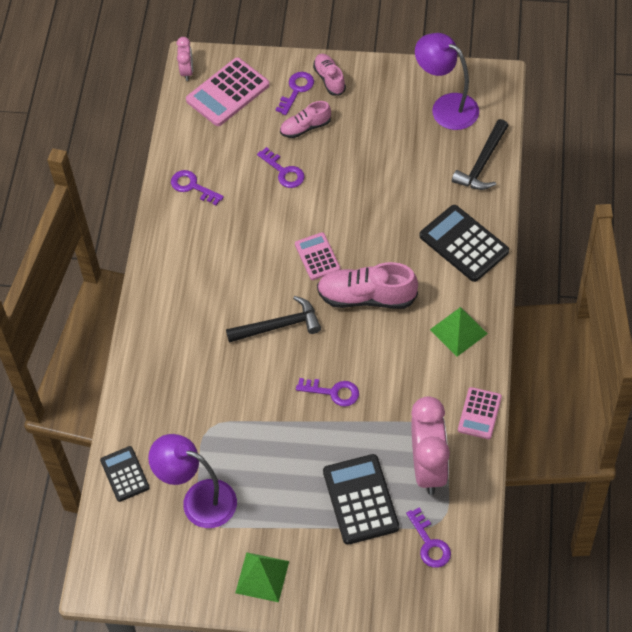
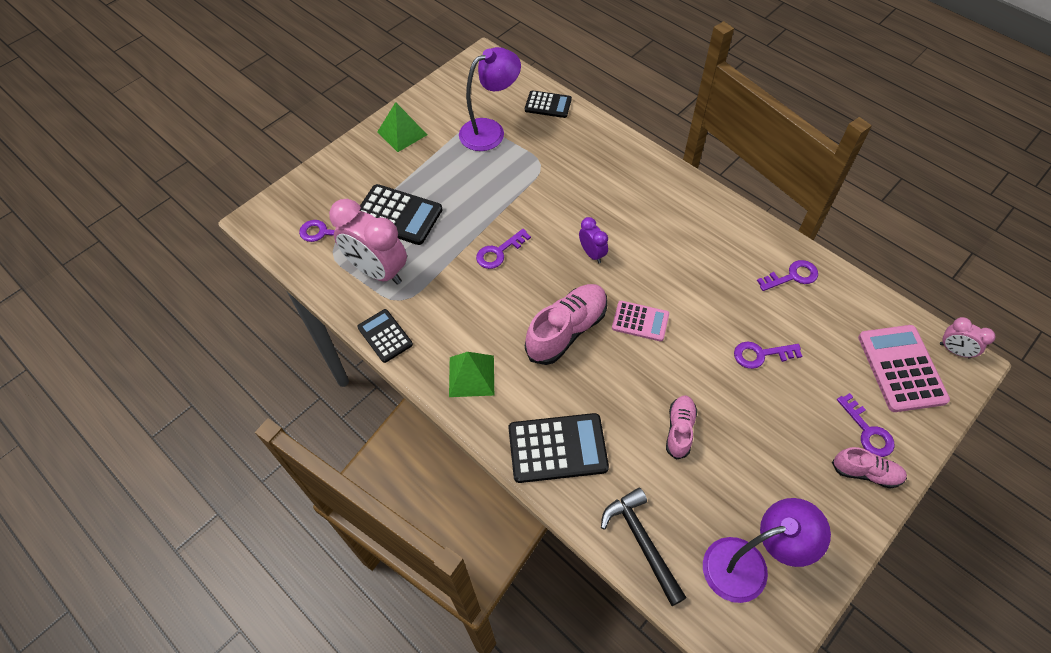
camera: 125 degrees right, 0 degrees up
(279, 326) = (592, 254): black hammer -> purple clock
(305, 127) = (807, 407): pink shoe -> pink shoe (679, 430)
(479, 413) = (385, 336): pink calculator -> black calculator

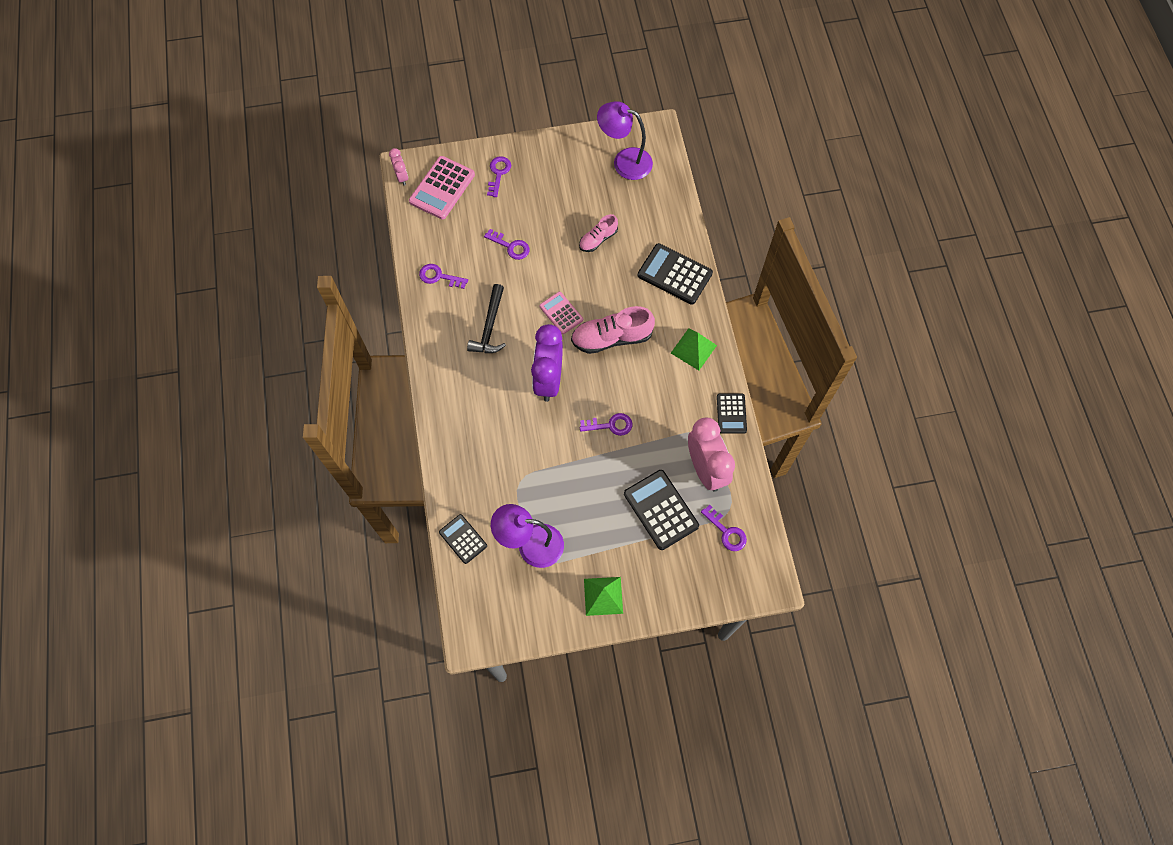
camera: 145 degrees left, 10 degrees up
(592, 254) = (549, 379): purple clock -> purple clock, size x2.04
(642, 542) = (668, 203): black hammer -> black hammer (490, 327)
(866, 473) = (522, 158): pink shoe -> none

